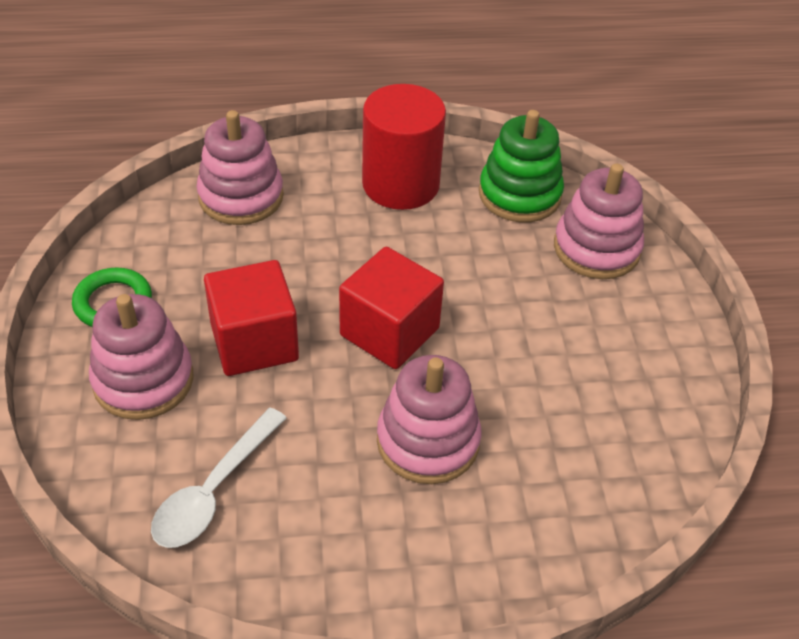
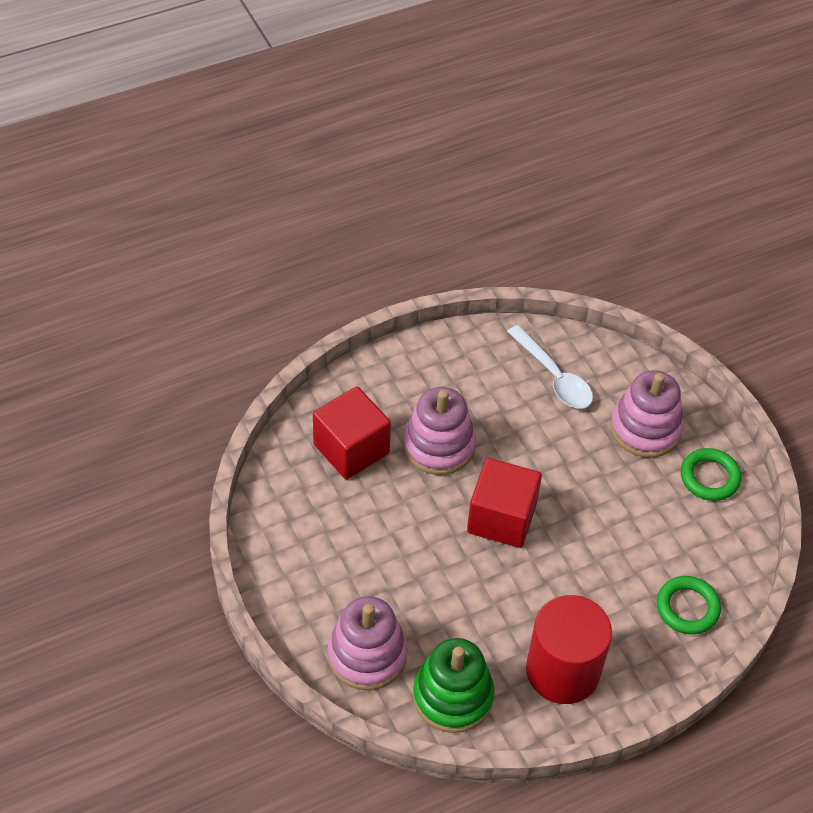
camera: 160 degrees right, 5 degrees up
(214, 490) = (554, 376): white spoon -> white spoon turned 135 degrees clockwise
(241, 196) = (687, 608): pink stacking toy -> green ring
(254, 342) = (591, 479): red cube -> red cube (351, 449)

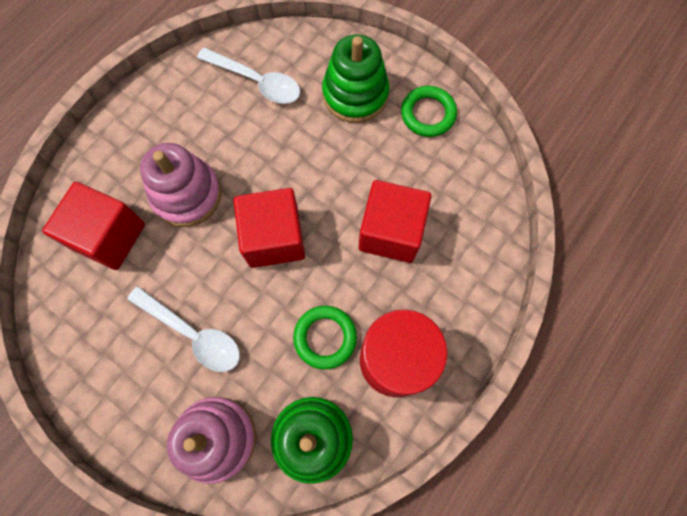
camera: 25 degrees left, 20 degrees up
(387, 562) = (193, 333): none -> white spoon
(616, 563) = (391, 232): none -> red cube
(645, 429) = (355, 94): pink stacking toy -> green stacking toy
(687, 608) = (468, 244): green ring -> green ring (325, 337)

